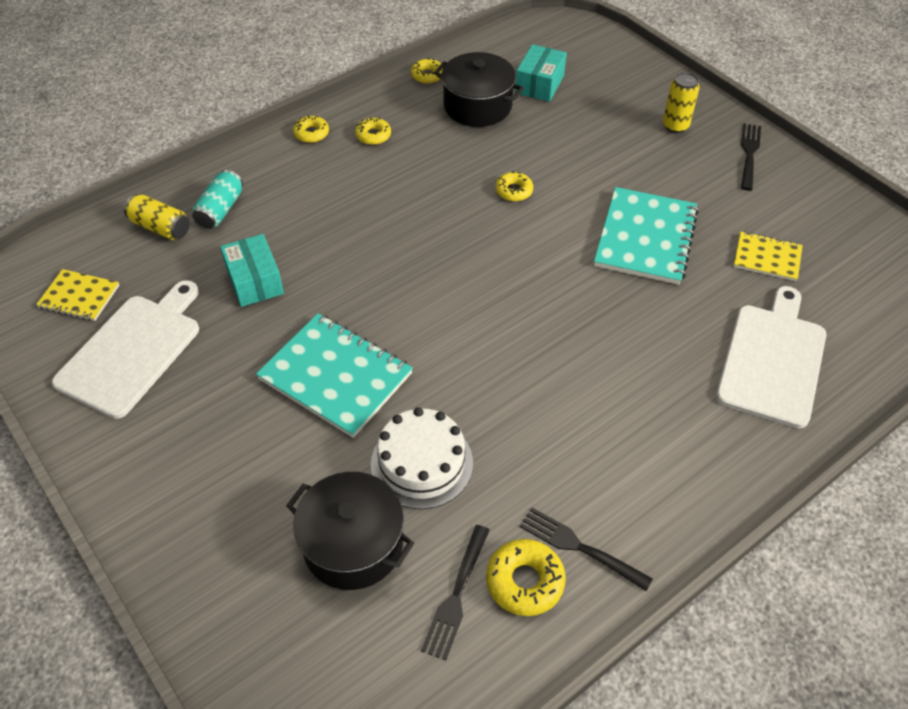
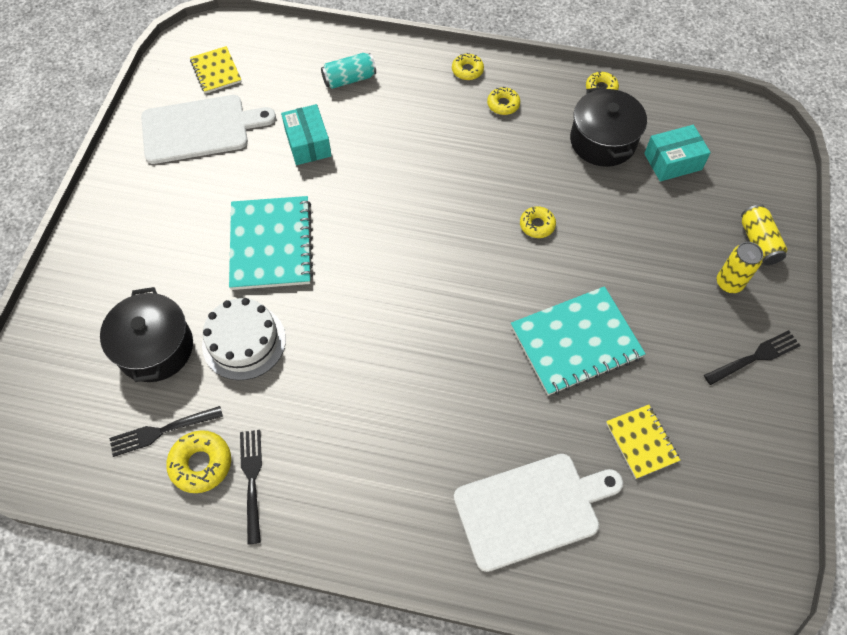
camera: 50 degrees right, 10 degrees up
(160, 227) = (305, 63): yellow can -> yellow can (758, 242)
(254, 281) = (308, 143): turquoise box -> turquoise box turned 45 degrees counterclockwise

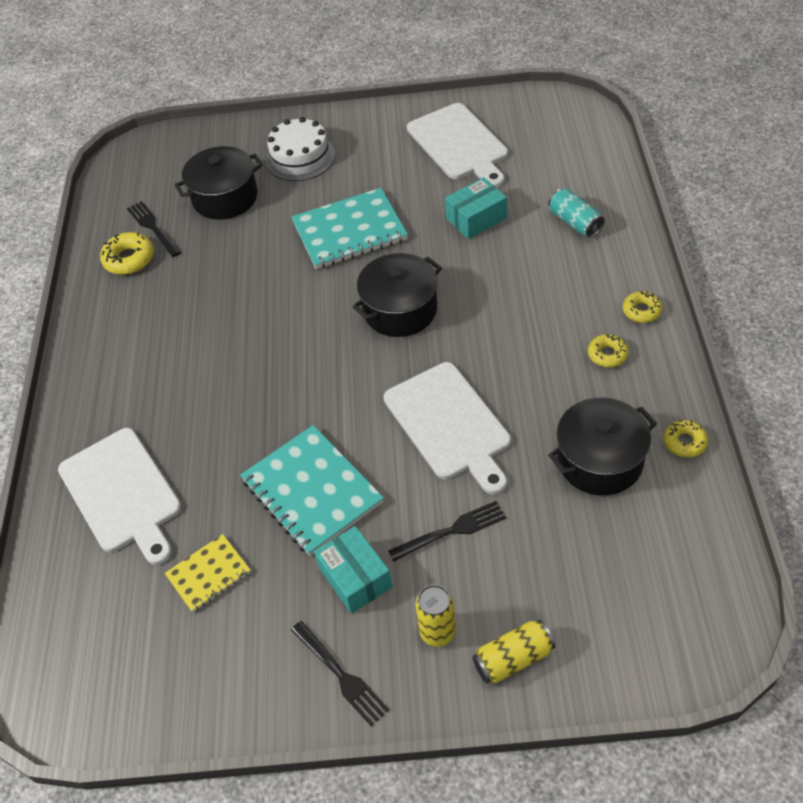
camera: 80 degrees right, 10 degrees down
(216, 71) = (533, 130): yellow notebook -> none
(244, 342) = (245, 247): white cake -> white cake (300, 157)
(252, 481) = (119, 294): black fork -> black fork (451, 531)
(394, 228) = (400, 310): none -> black pot
(537, 225) = (449, 424): yellow donut -> white cutting board
(672, 162) = (602, 541): turquoise box -> turquoise box (355, 578)

